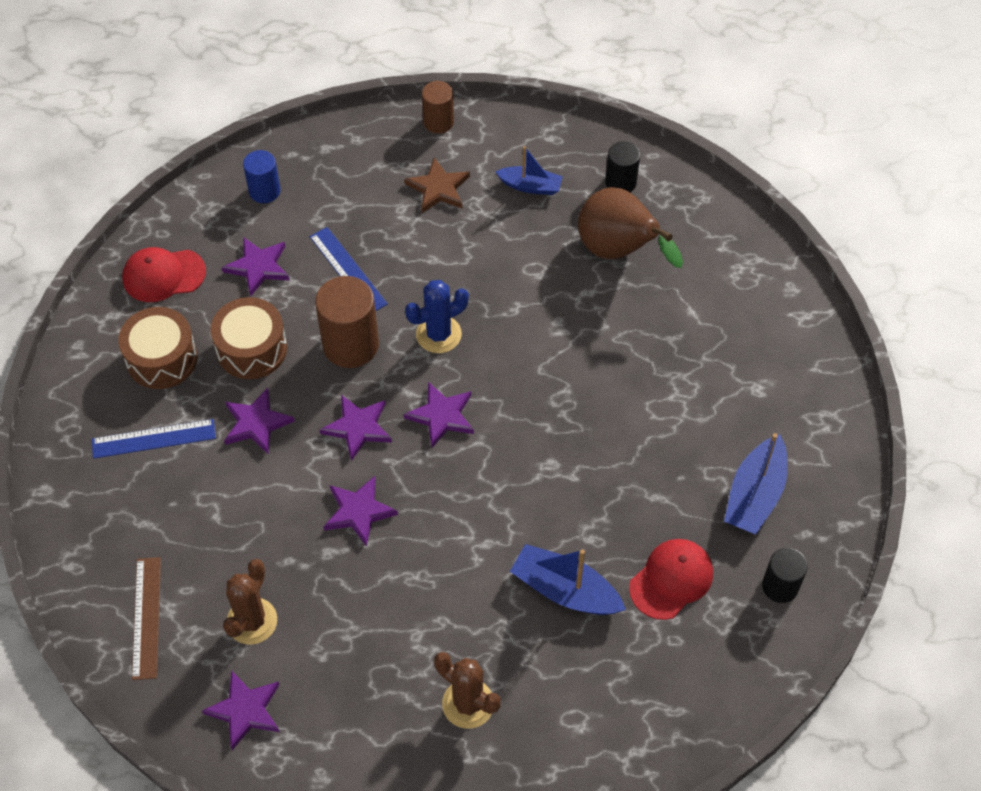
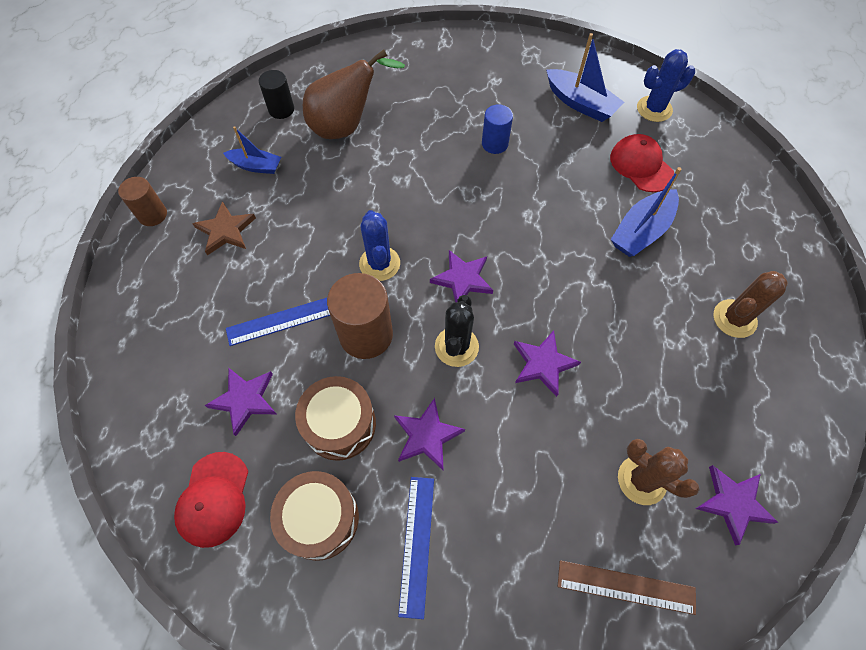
camera: 75 degrees left, 5 degrees up
(264, 191) = (154, 376): blue cylinder -> blue cylinder (494, 144)
(358, 428) = (456, 347): purple star -> black cactus
(530, 186) = (256, 166): blue boat -> blue boat turned 75 degrees clockwise
(780, 586) = (654, 109): black cylinder -> blue cactus

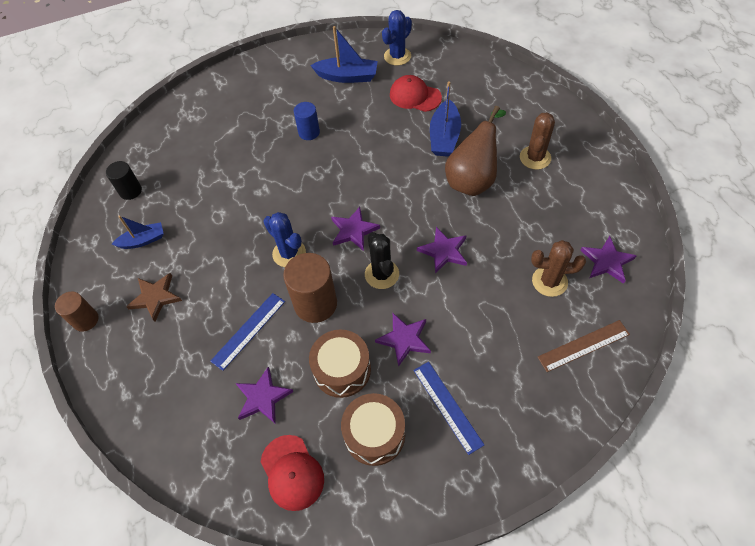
camera: 30 degrees left, 5 degrees down
(346, 126) = (191, 176): brown pear -> brown pear (472, 179)

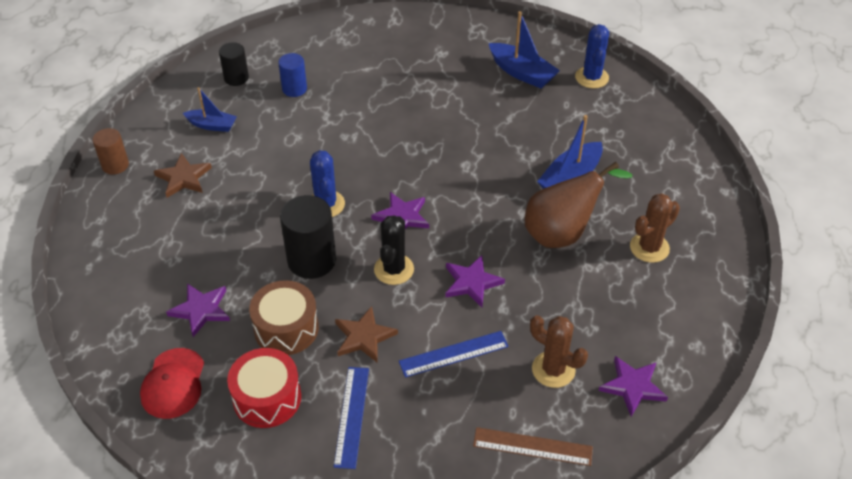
camera: 30 degrees right, 10 degrees down
(248, 331) = (235, 249): blue ruler -> blue ruler (453, 354)
(309, 132) = (438, 107): blue cylinder -> blue cylinder (294, 89)
(315, 304) = (311, 260): brown cylinder -> black cylinder
(374, 434) = (267, 398): brown drum -> red drum
(397, 56) = (592, 77): blue cactus -> blue cactus turned 75 degrees counterclockwise
(404, 339) = (364, 337): purple star -> brown star
(415, 96) = (575, 125): red cap -> none

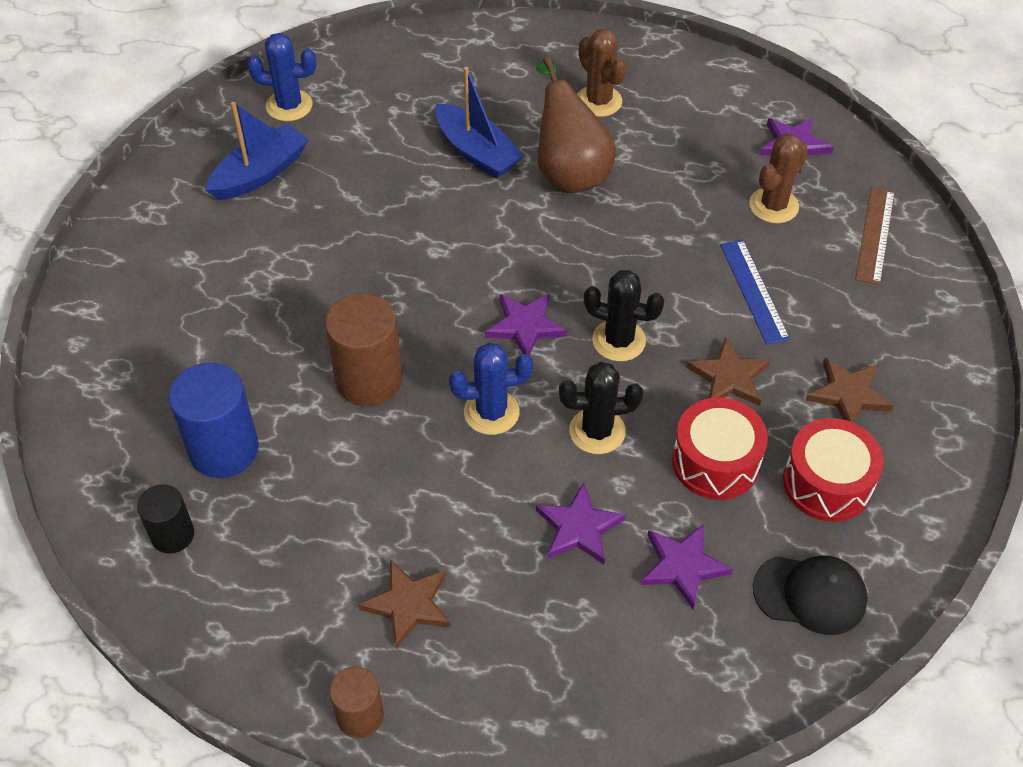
camera: 85 degrees left, 5 degrees up
(173, 383) = (810, 594): red cap -> black cap
(212, 125) = (288, 568): blue boat -> none
(286, 328) = (715, 462): brown drum -> red drum
(294, 89) = (224, 449): blue cylinder -> blue cylinder, size x1.68
(311, 260) = (597, 431): black cylinder -> black cactus
(349, 144) = (369, 380): none -> brown cylinder
(351, 416) = (848, 394): blue ruler -> brown star
(472, 282) = (644, 264): purple star -> purple star (579, 527)

